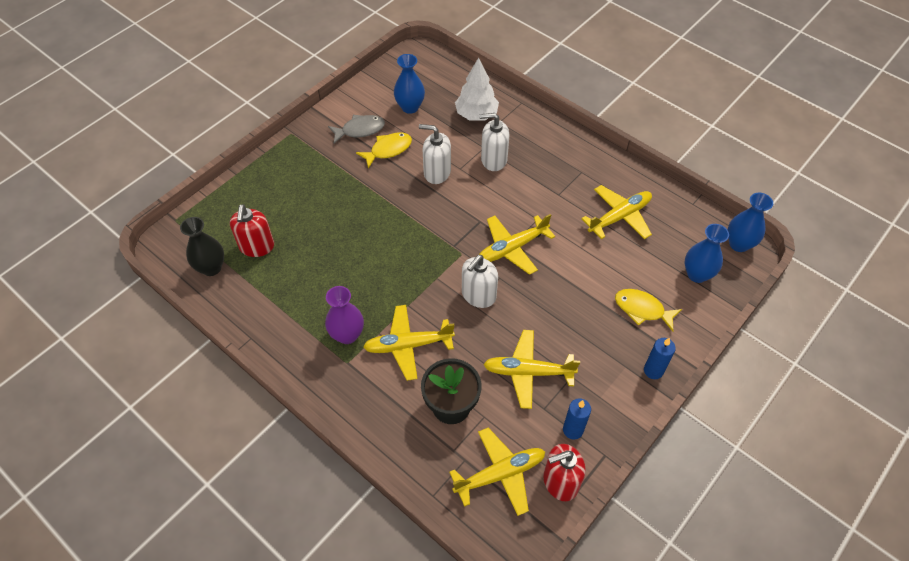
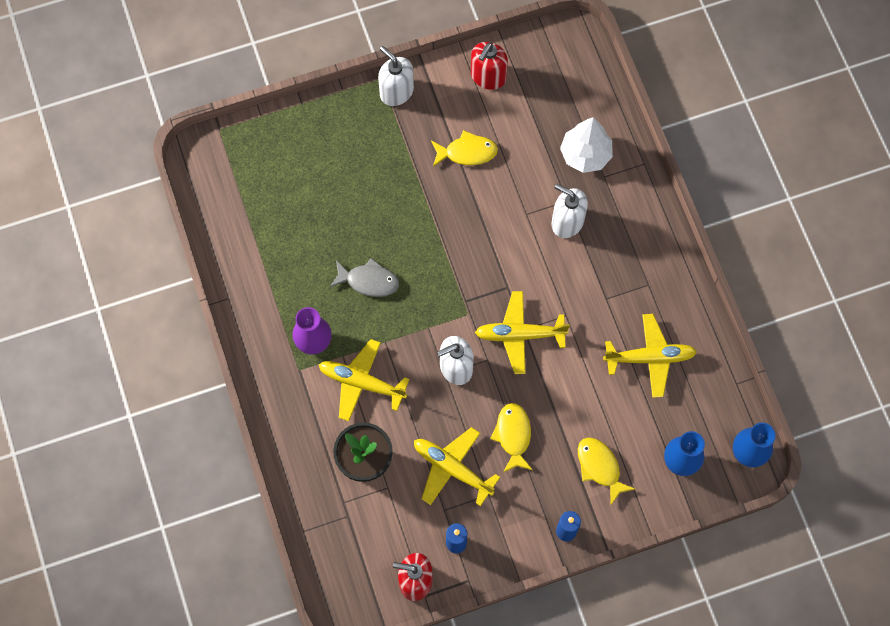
camera: 30 degrees right, 15 degrees up
(211, 268) = (228, 203): black vase -> none
(257, 246) = (280, 202): red soap dispenser -> red soap dispenser (488, 76)
(360, 130) = (452, 111): grey fish -> grey fish (368, 281)
(410, 107) = (521, 108): blue vase -> none
(437, 172) = (500, 207): white soap dispenser -> white soap dispenser (396, 91)
(500, 474) = (369, 545): yellow plane -> none
(559, 321) = (513, 435): none -> yellow fish

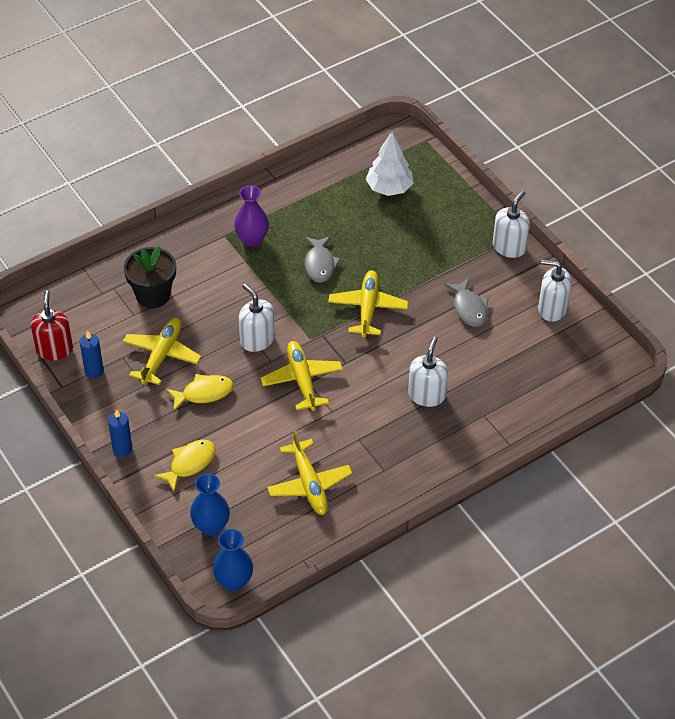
camera: 75 degrees right, 20 degrees down
(361, 383) = (224, 278): yellow plane -> yellow plane (368, 308)
(467, 152) = (469, 308): yellow fish -> grey fish
(488, 76) = (552, 309): red soap dispenser -> white soap dispenser
(585, 154) = (501, 396): white tree -> white tree (389, 188)

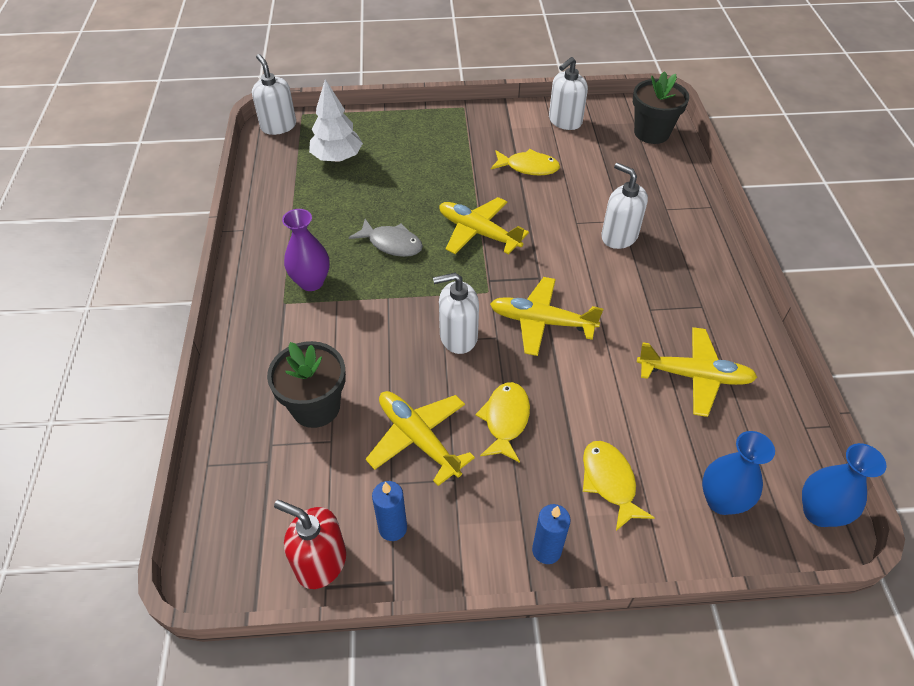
camera: 60 degrees left, 0 degrees up
(469, 308) = (528, 167): grey fish -> yellow fish
(509, 247) = (474, 117): white soap dispenser -> white soap dispenser (278, 126)
(583, 374) = (651, 133): none -> black flower pot

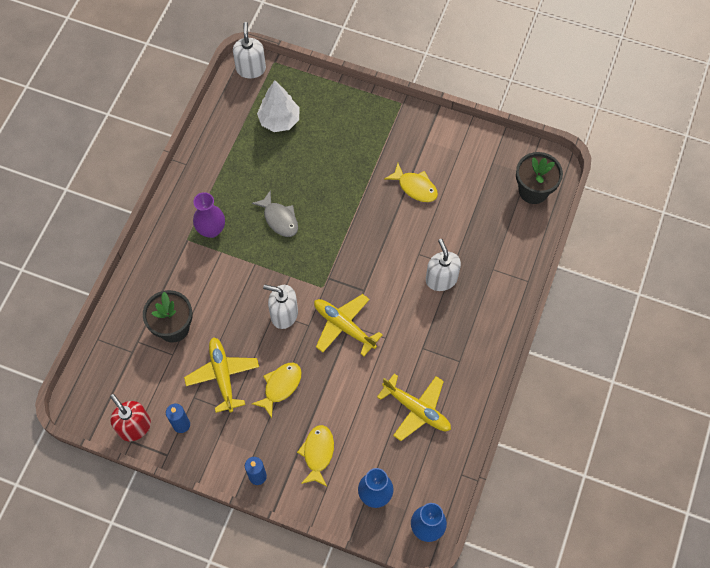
camera: 25 degrees right, 15 degrees up
(478, 232) = (344, 234): yellow plane -> none
(565, 121) = (472, 150): white soap dispenser -> none

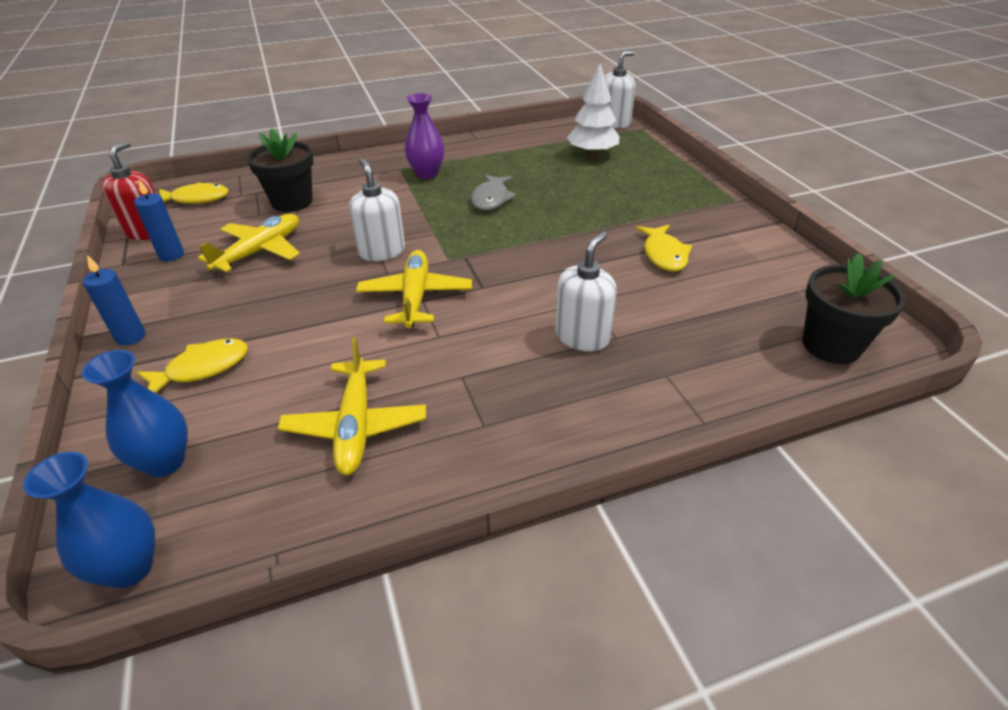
camera: 50 degrees right, 25 degrees down
(280, 386) = (281, 293): yellow fish -> yellow fish (196, 199)

